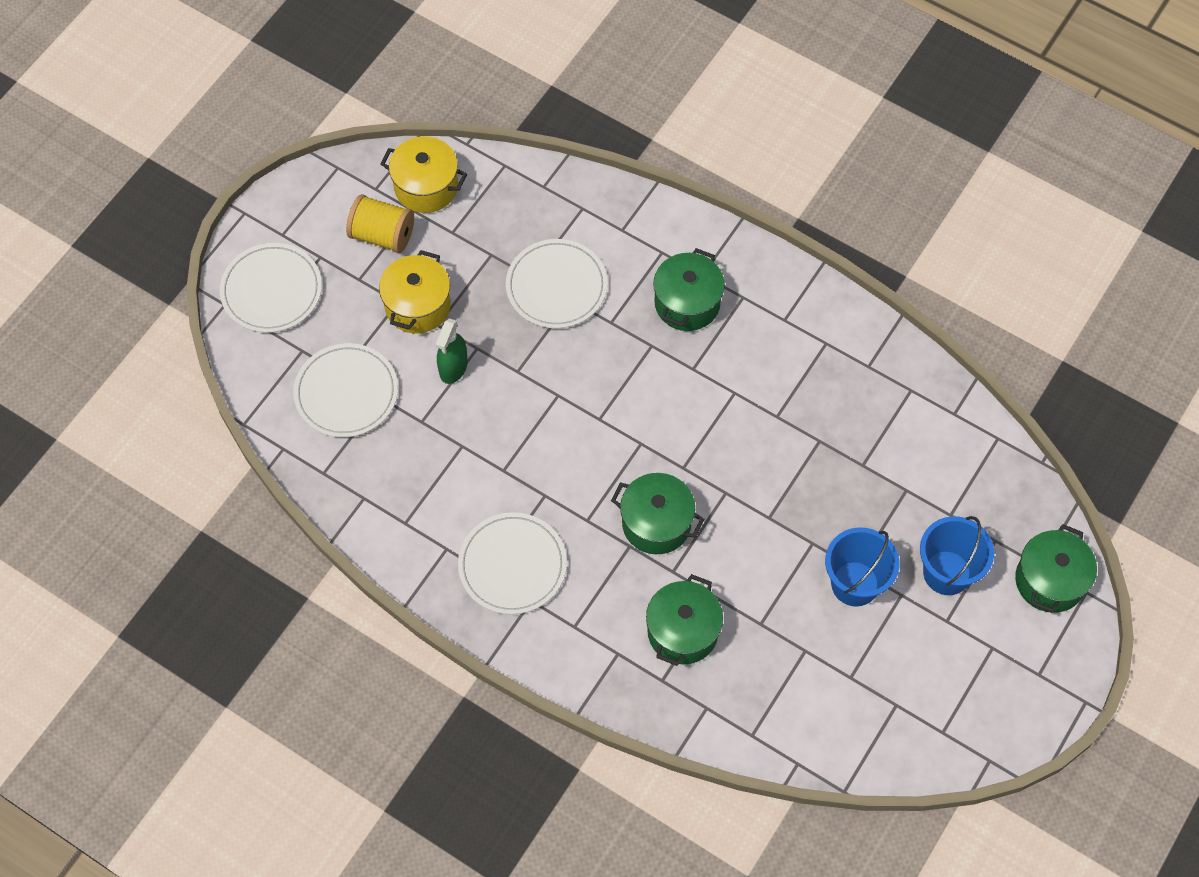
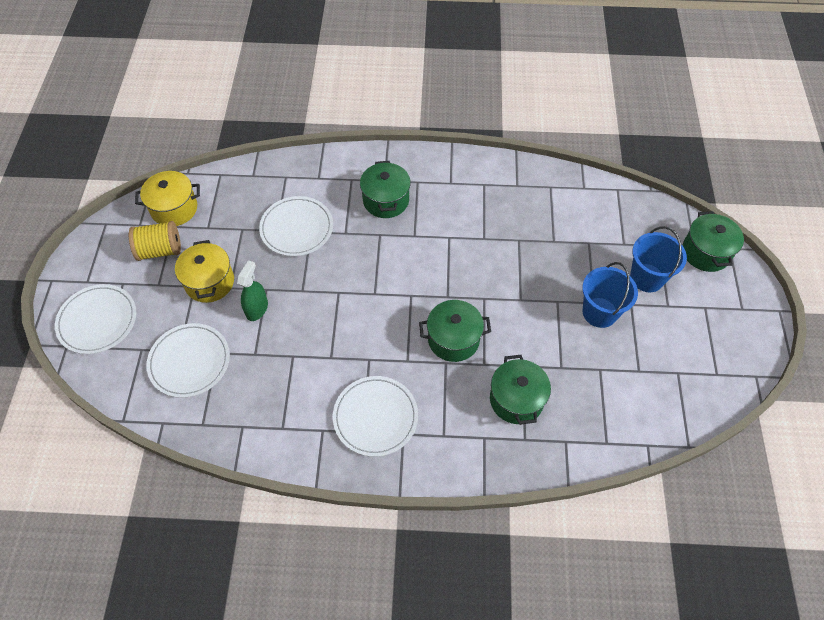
camera: 30 degrees left, 5 degrees down
(453, 367) = (257, 309): green spray bottle -> green spray bottle turned 150 degrees counterclockwise

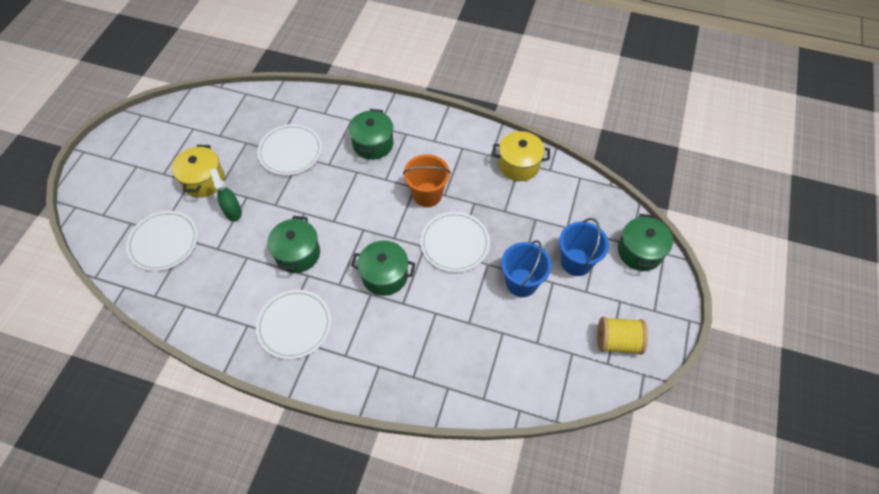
camera: 15 degrees right, 0 degrees up
(97, 321) = (106, 192): white plate -> white plate (455, 243)
(160, 250) = (175, 146): yellow spool -> yellow spool (617, 341)
(174, 209) = (199, 114): yellow pot -> yellow pot (519, 165)
(257, 309) = (233, 211): green spray bottle -> green spray bottle turned 60 degrees counterclockwise
(465, 242) = (427, 195): none -> orange bucket
(516, 399) = (419, 340): green pot -> green pot (297, 254)

